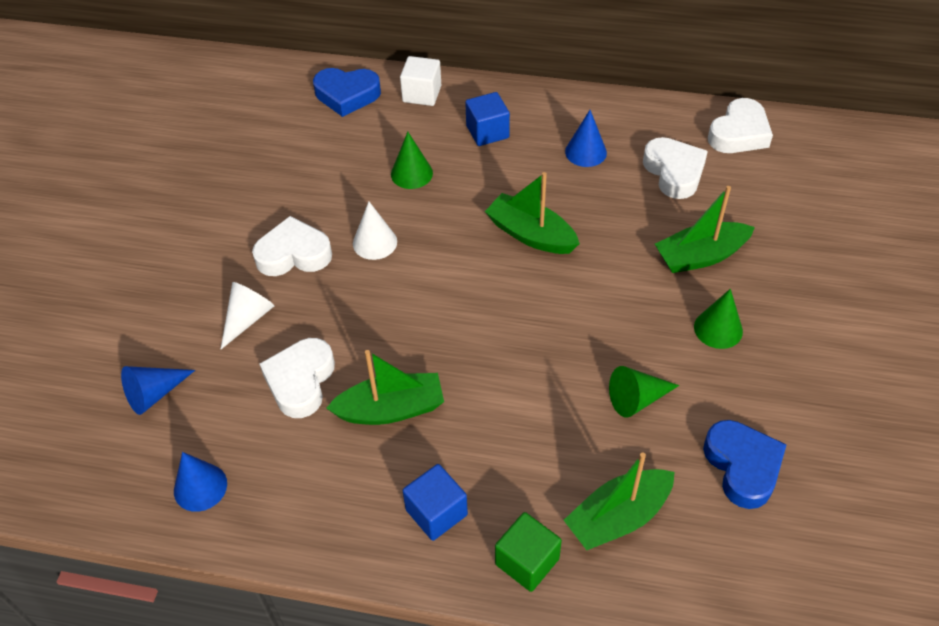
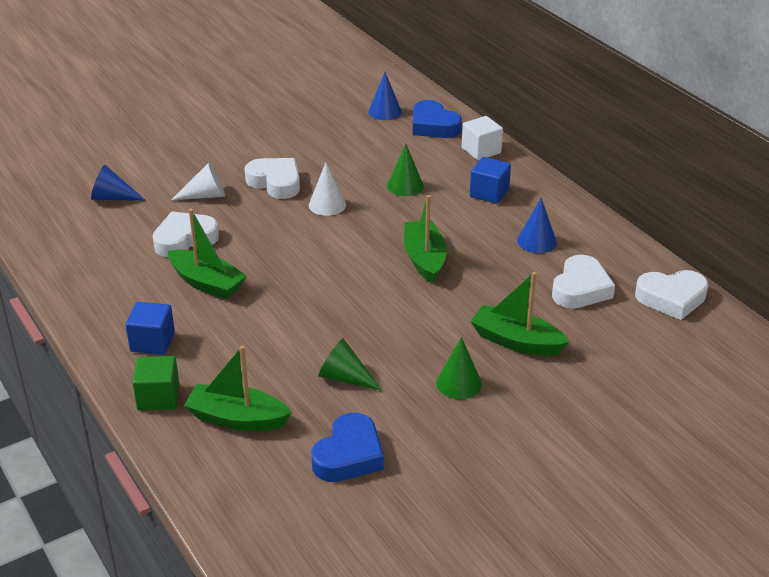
camera: 45 degrees right, 15 degrees down
(200, 487) = (70, 249): blue cone -> blue cone (384, 111)

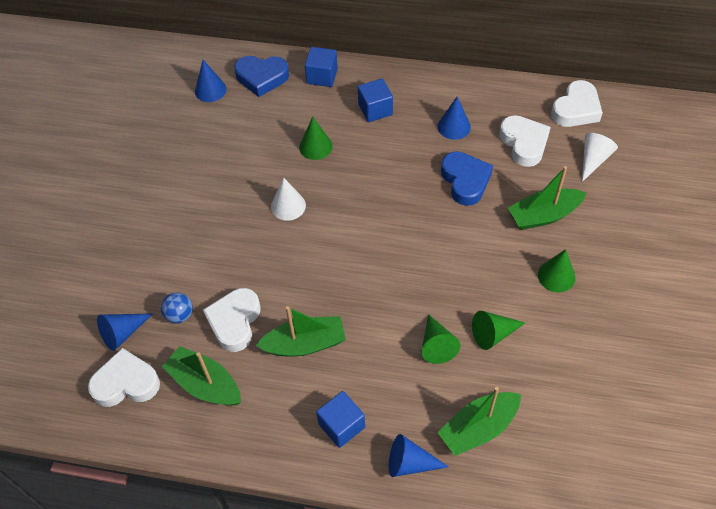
camera: 45 degrees left, 20 degrees up
(158, 397) = (410, 463): green cube -> blue cone
(159, 212) = (179, 315): none -> blue ball
(205, 195) = (191, 271): white cone -> white cone (593, 160)
(275, 182) = (225, 216): white heart -> white heart (126, 383)
(292, 351) = (436, 345): none -> green cone
(349, 455) = (573, 387): blue heart -> blue heart (465, 181)
(424, 259) = (411, 198): green boat -> green boat (205, 384)
(481, 150) = (322, 76): white cube -> blue cube

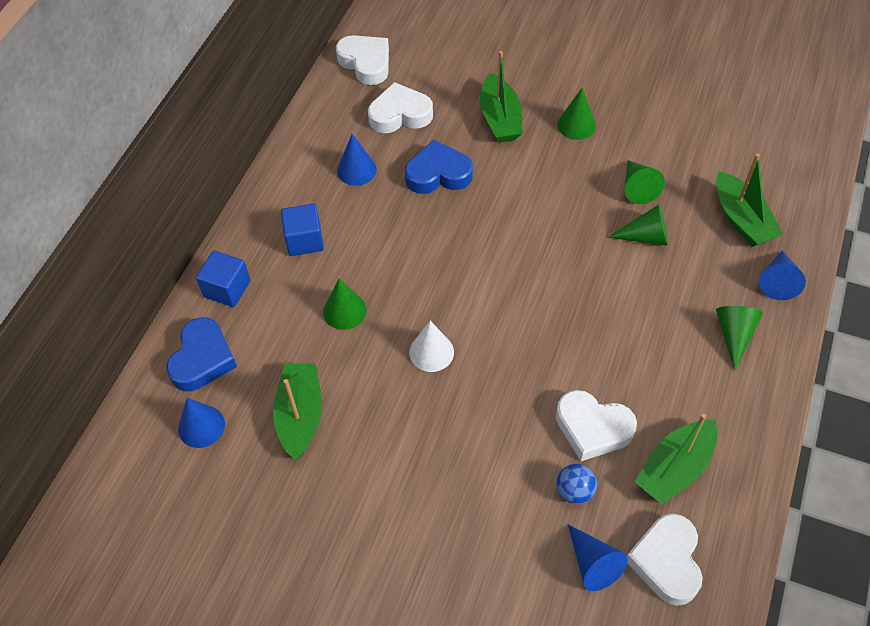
camera: 80 degrees left, 0 degrees up
(305, 344) = (631, 357): green boat -> green boat (300, 415)
(341, 425) = (734, 335): blue cube -> green cone
(593, 160) = (438, 65): white cone -> none

